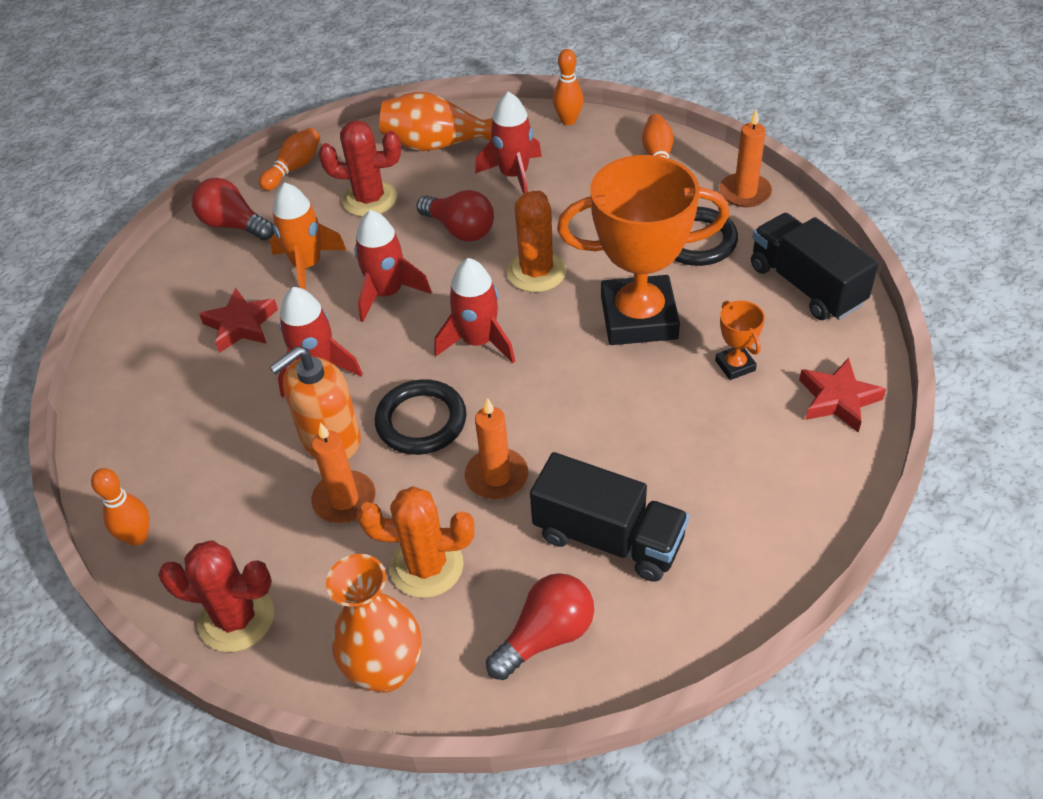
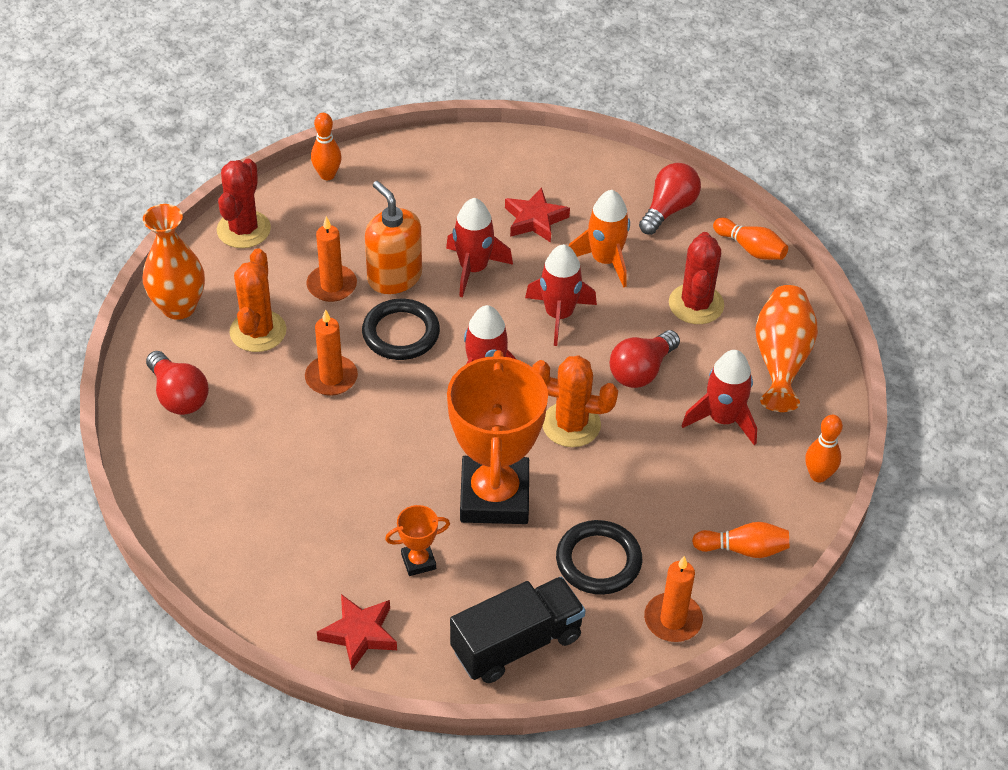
camera: 90 degrees right, 0 degrees up
(608, 538) = (253, 442): black truck -> none

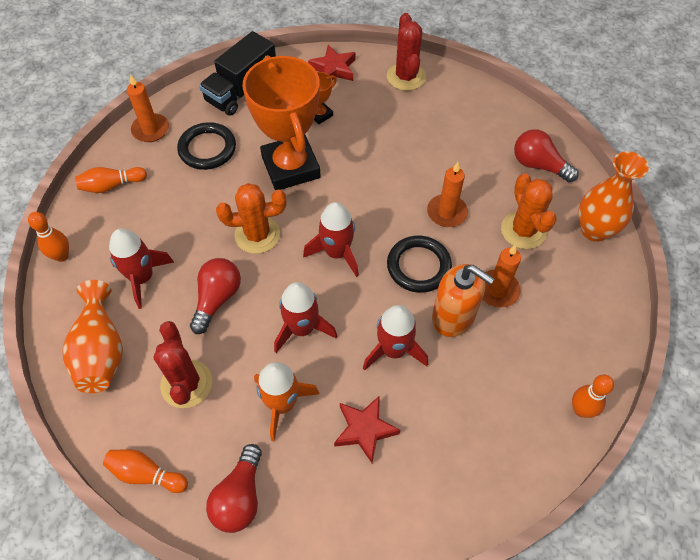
camera: 160 degrees right, 10 degrees up
(243, 229) = (604, 319): red cactus -> red cactus (406, 77)

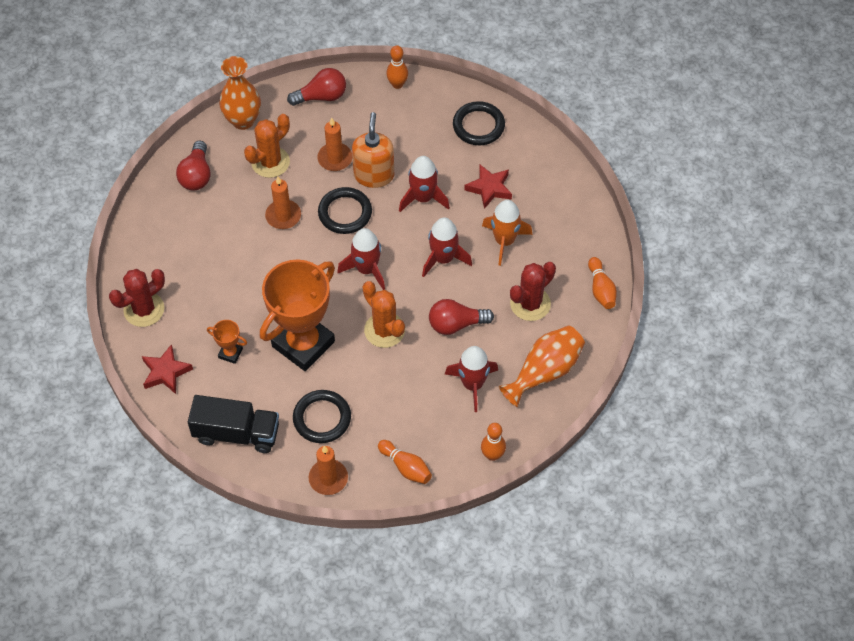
camera: 120 degrees left, 0 degrees up
(239, 497) = (577, 231): red light bulb -> red light bulb (321, 96)
(467, 472) = (478, 126): none -> black ring

